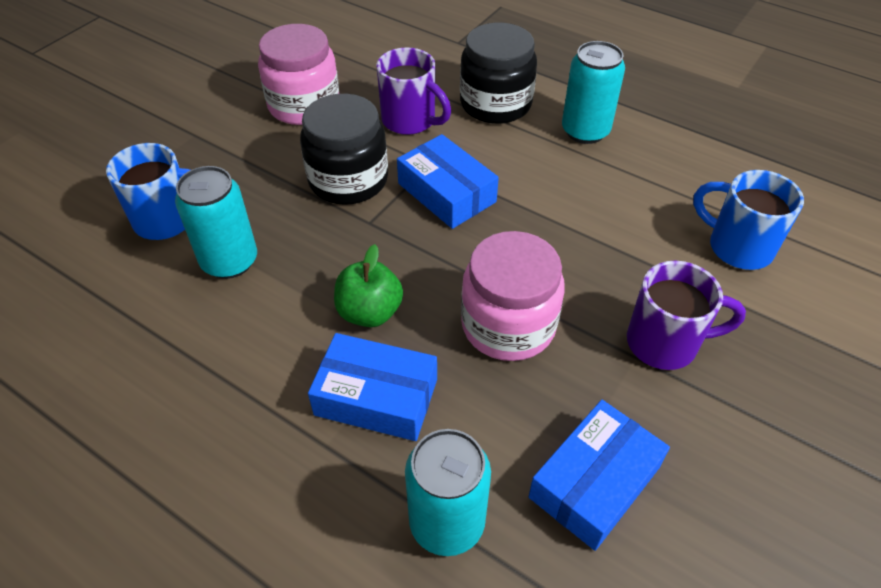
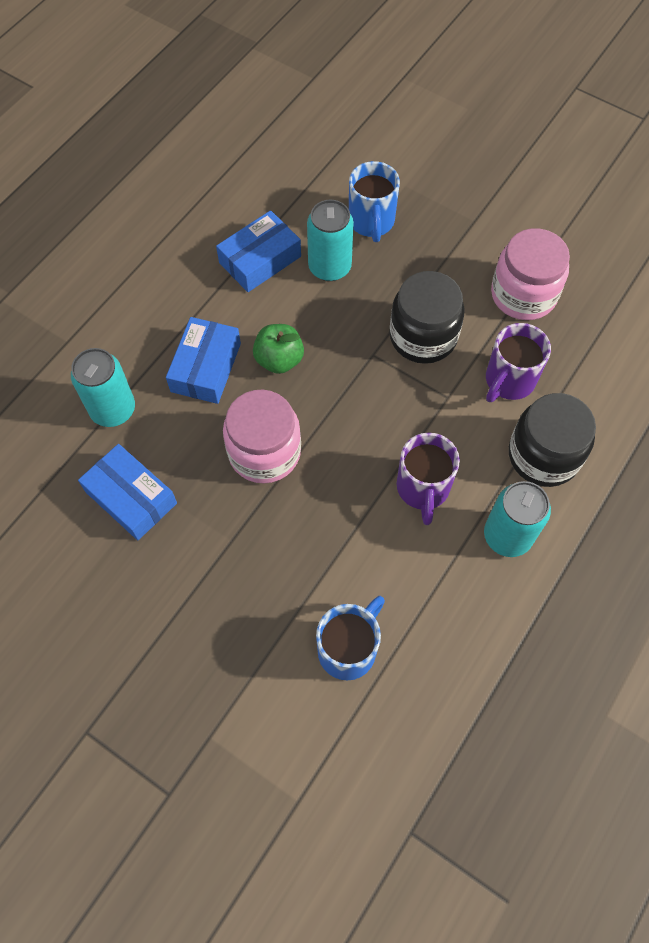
camera: 90 degrees right, 15 degrees up
(447, 192) = (411, 411): blue box -> blue box (260, 260)
(665, 343) = (243, 564): purple mug -> purple mug (423, 488)

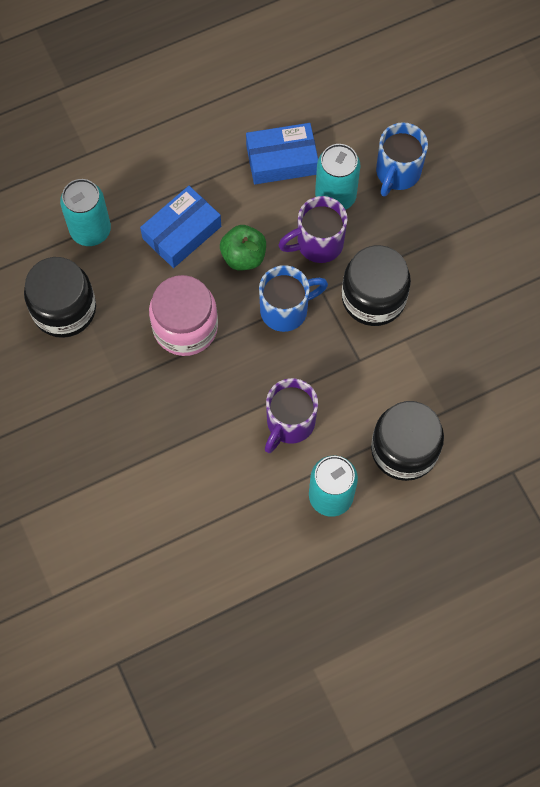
camera: 30 degrees right, 5 degrees up
(131, 497) = (64, 309): blue box -> black jar
(348, 649) = (155, 512): blue mug -> blue mug (286, 310)
(508, 381) = (419, 373): purple mug -> purple mug (318, 244)
(523, 294) = (483, 305): pink jar -> none

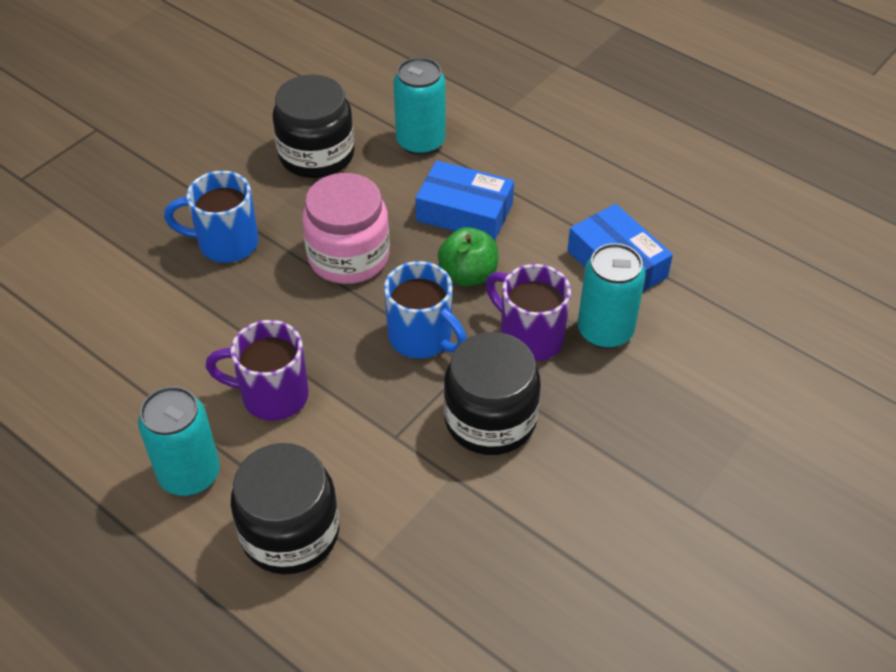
camera: 65 degrees right, 20 degrees down
(397, 173) = (682, 381): blue mug -> blue mug (226, 243)

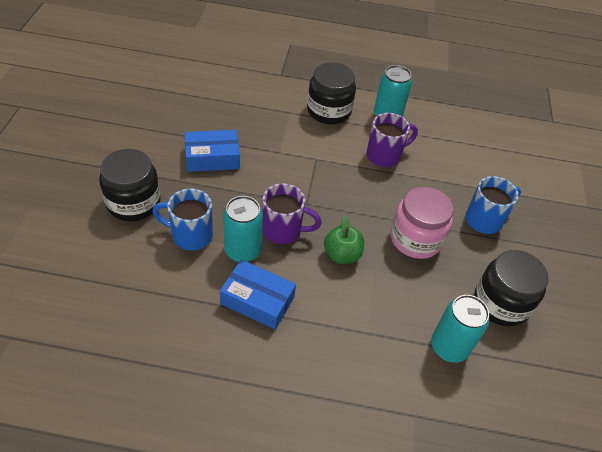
camera: 145 degrees right, 0 degrees up
(422, 338) = (339, 208): blue mug -> blue mug (190, 235)
(464, 212) = (376, 299): blue box -> blue box (212, 157)
(490, 420) = (276, 181): black jar -> black jar (133, 202)

